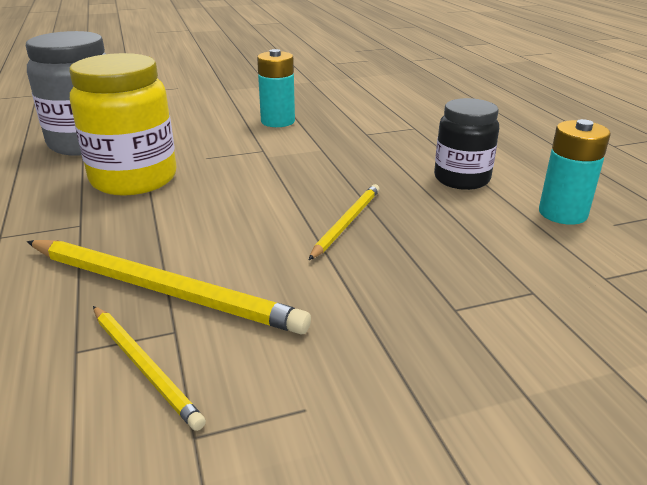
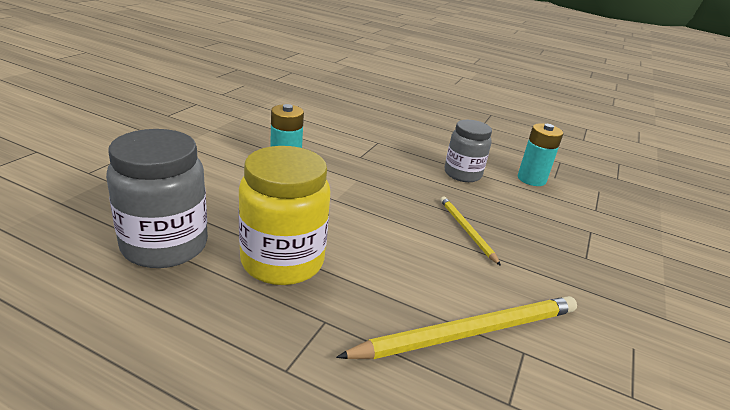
camera: 50 degrees left, 0 degrees up
(144, 367) = (553, 382): yellow pencil -> none
(461, 179) = (462, 174): black jar -> grey jar

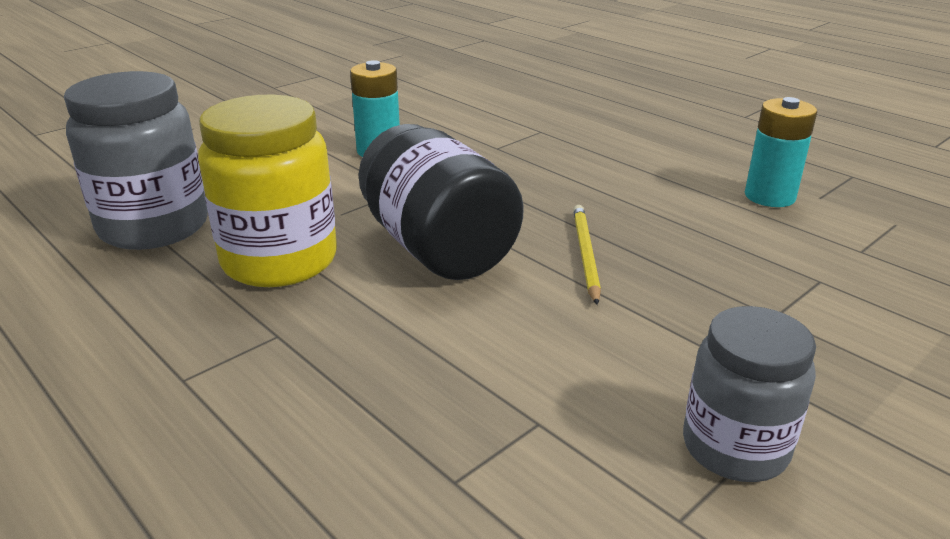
camera: 25 degrees right, 0 degrees up
(379, 237) = (438, 248): none -> black jar
(462, 174) = (646, 180): grey jar -> grey jar (735, 447)
(469, 332) = (472, 382): yellow pencil -> none

